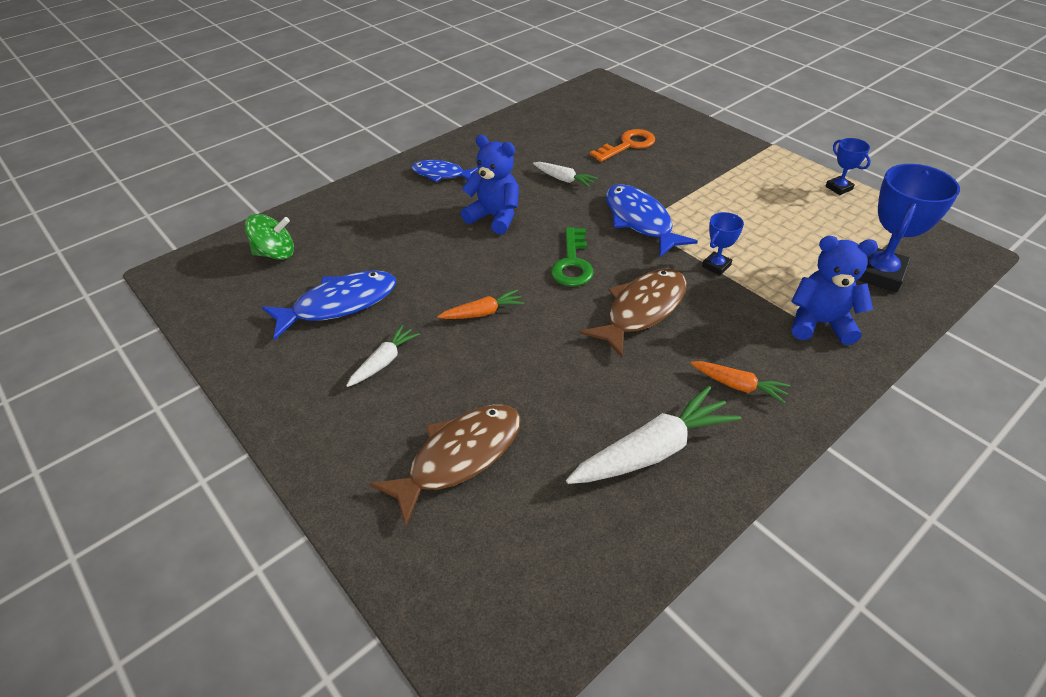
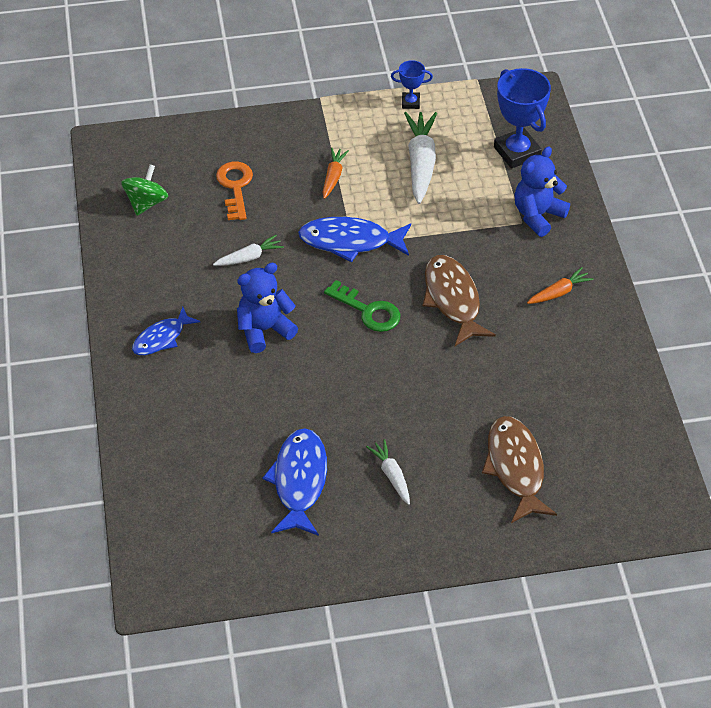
camera: 60 degrees left, 5 degrees up
(275, 253) = (187, 505): green spinning top -> green spinning top (146, 203)
(483, 313) = (383, 393): orange carrot -> orange carrot (333, 177)
(653, 450) = (579, 366): white carrot -> white carrot (421, 163)
(716, 266) = (439, 230): blue trophy -> none

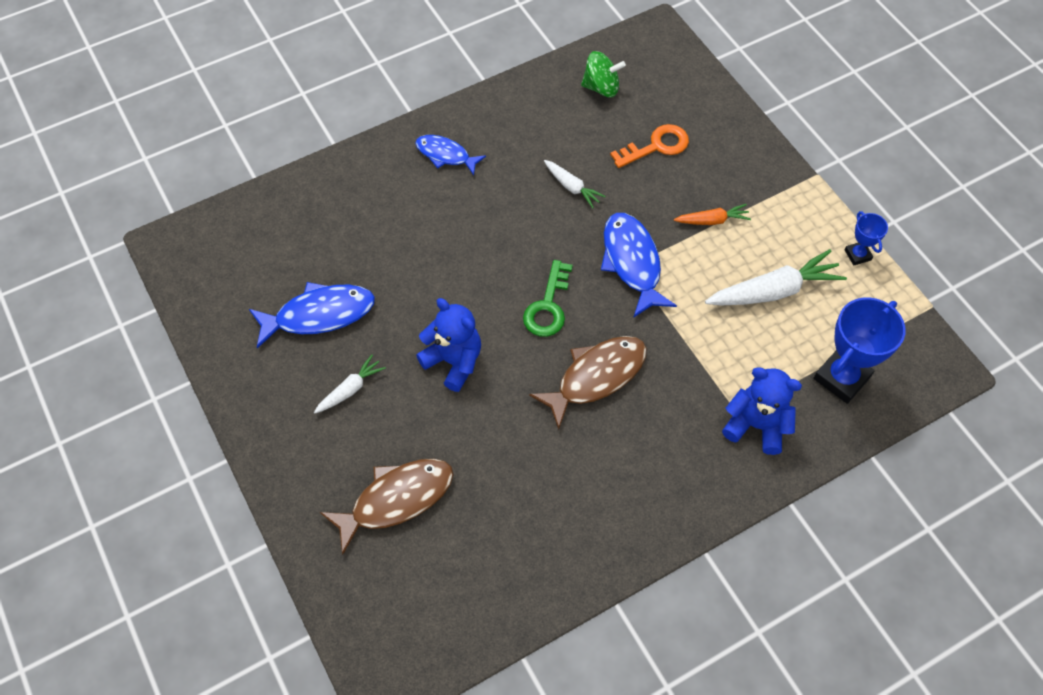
camera: 70 degrees right, 10 degrees up
(264, 330) = (487, 229): blue teddy bear -> blue teddy bear (453, 361)
(559, 292) = (653, 477): orange carrot -> none

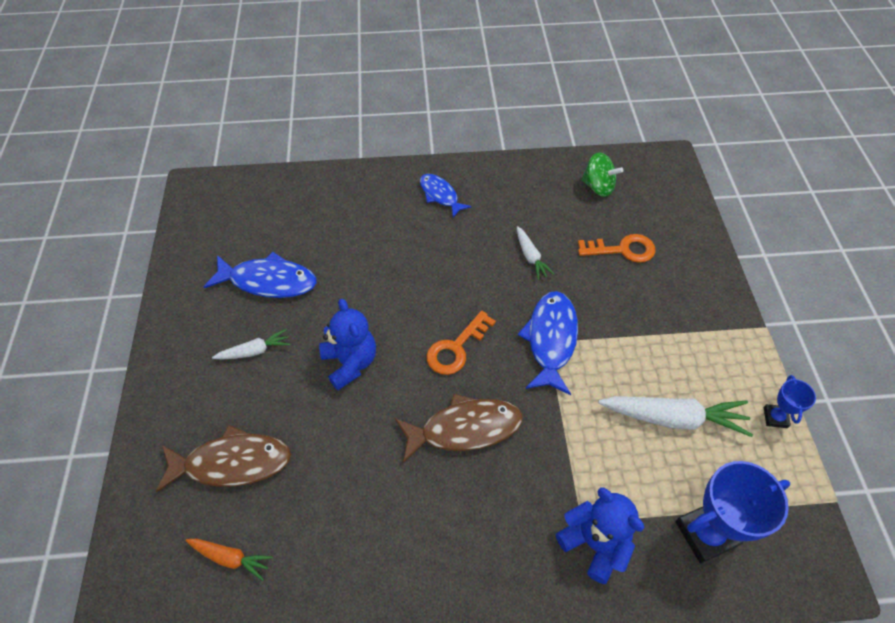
camera: 25 degrees right, 5 degrees down
(548, 306) = (456, 348): green key -> orange key
(712, 220) = (643, 331): orange carrot -> orange carrot (230, 558)

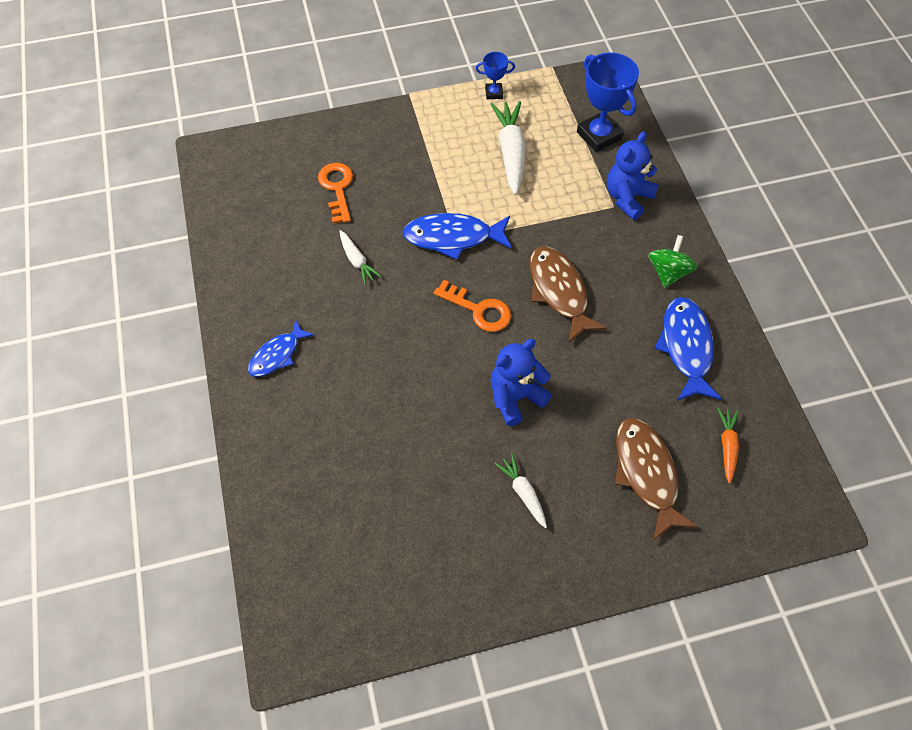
camera: 100 degrees left, 5 degrees up
(268, 281) = (430, 507): blue fish -> blue fish (686, 347)
(530, 257) = (357, 261): white carrot -> white carrot turned 90 degrees clockwise
(598, 187) = (252, 211): green spinning top -> green spinning top (668, 272)

